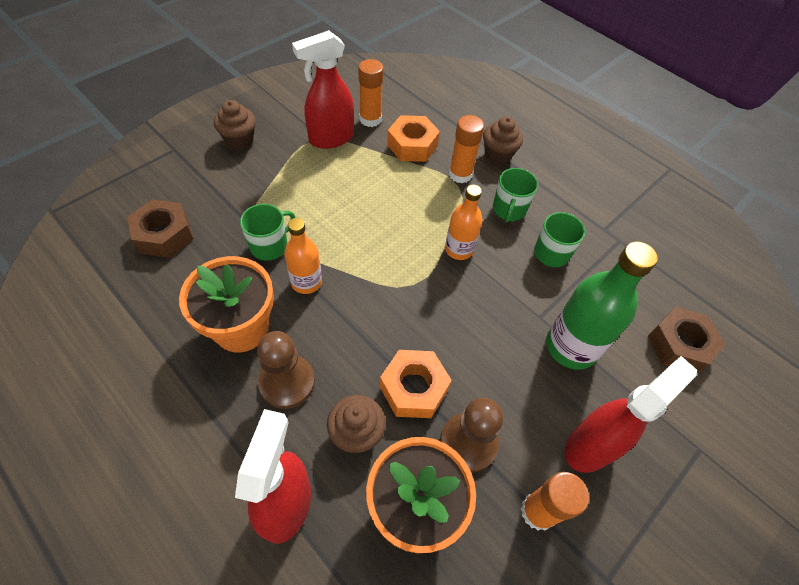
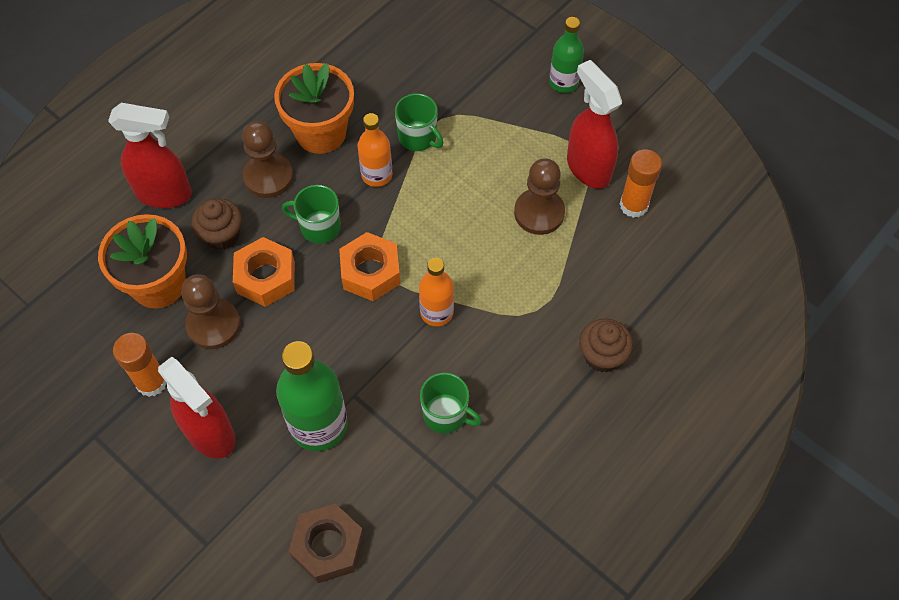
camera: 90 degrees right, 5 degrees up
(164, 235) = (419, 51): brown nut -> none
(239, 140) = (563, 82): brown cupcake -> green bottle
(368, 173) = (539, 213): none -> brown pawn
(412, 145) = (596, 255): orange nut -> orange nut (370, 272)
(460, 174) = (556, 311): orange glue stick -> none
(509, 209) = (507, 367): green mug -> green mug (319, 227)

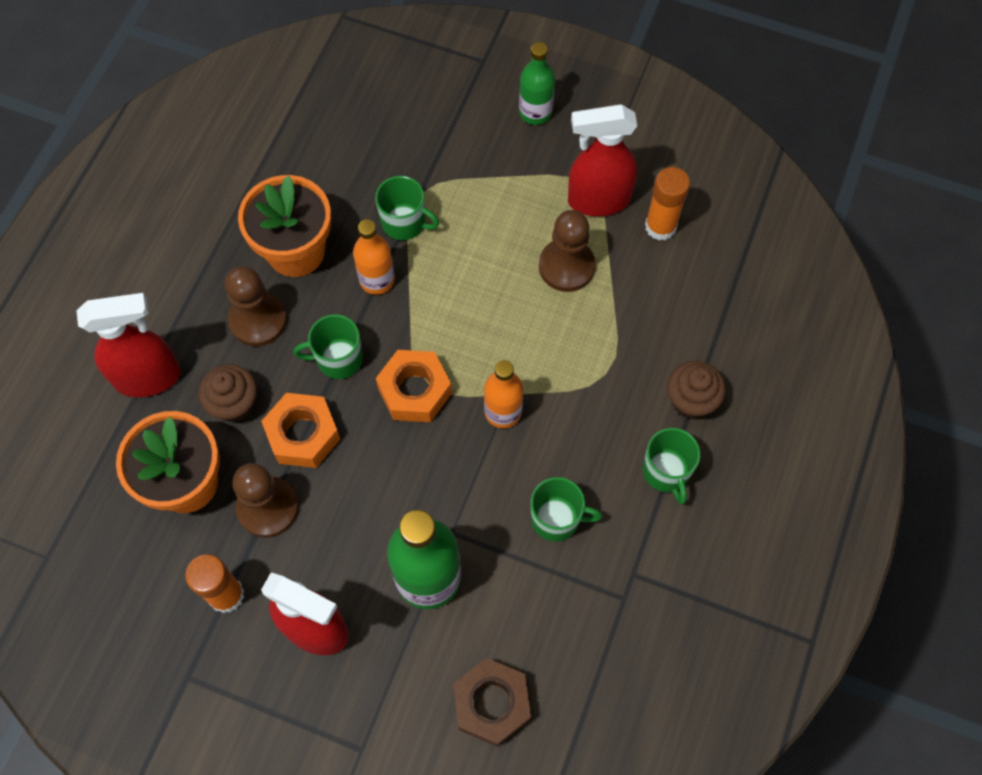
camera: 20 degrees left, 5 degrees up
(556, 407) = (666, 471): none -> green mug
(588, 168) = (598, 200): red spray bottle -> red spray bottle turned 45 degrees counterclockwise

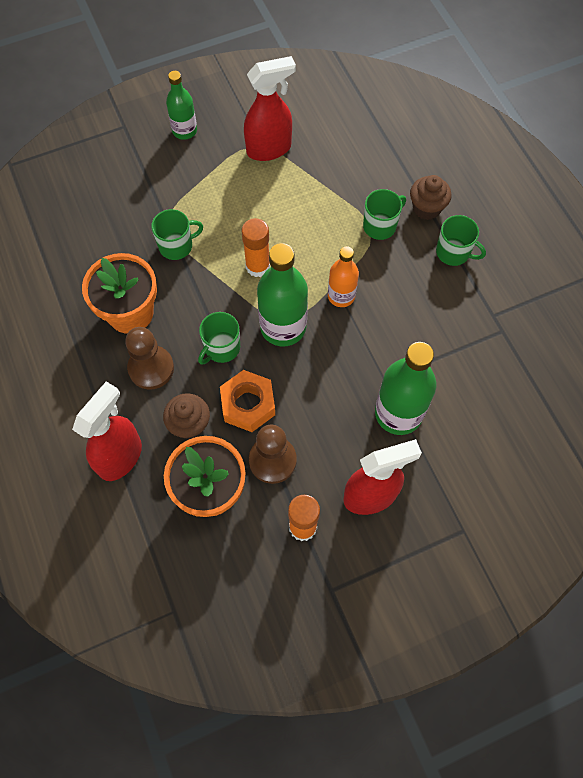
camera: 45 degrees left, 0 degrees up
(377, 280) = (195, 288): orange bottle -> none
(414, 391) = (283, 327): orange nut -> green bottle
(491, 704) = (499, 443): brown nut -> none
(556, 518) = (428, 323): green mug -> green mug (380, 226)
(566, 266) = (291, 195): brown pawn -> none
(598, 200) = (269, 149): red spray bottle -> red spray bottle turned 150 degrees counterclockwise
(660, 226) = (316, 136): orange glue stick -> orange glue stick (257, 266)

